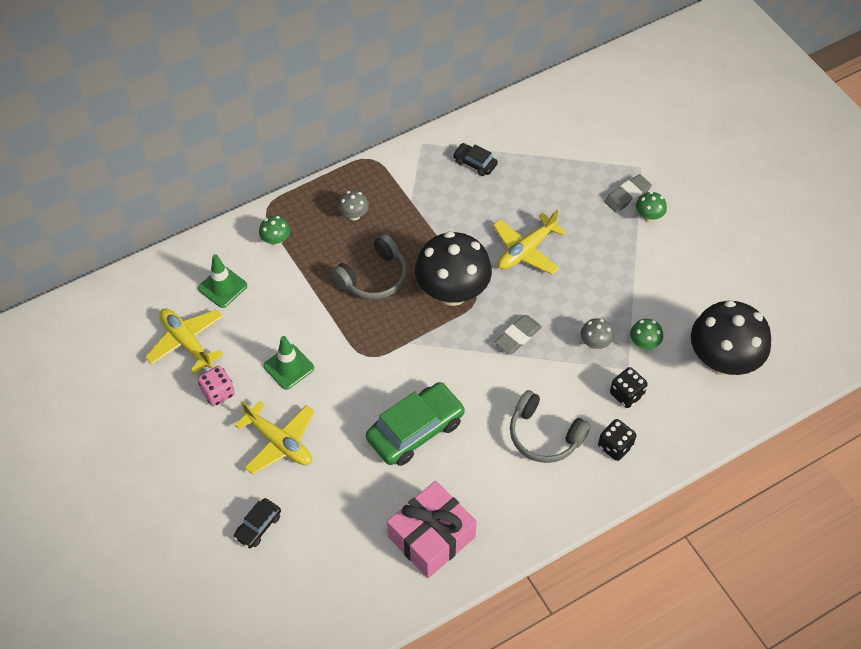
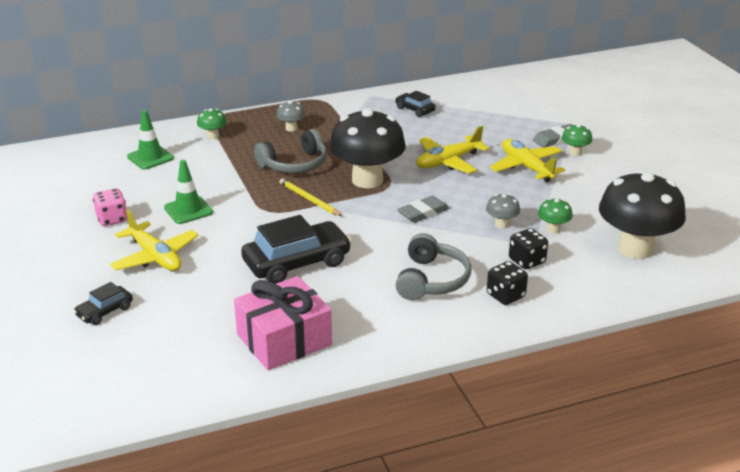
camera: 10 degrees right, 25 degrees down
(186, 342) = (99, 186): yellow plane -> yellow plane (526, 167)
(403, 332) = (309, 199): none -> yellow pencil
(415, 430) = (297, 263): green car -> black car
(544, 435) = (431, 280): grey headphones -> grey headphones turned 120 degrees counterclockwise

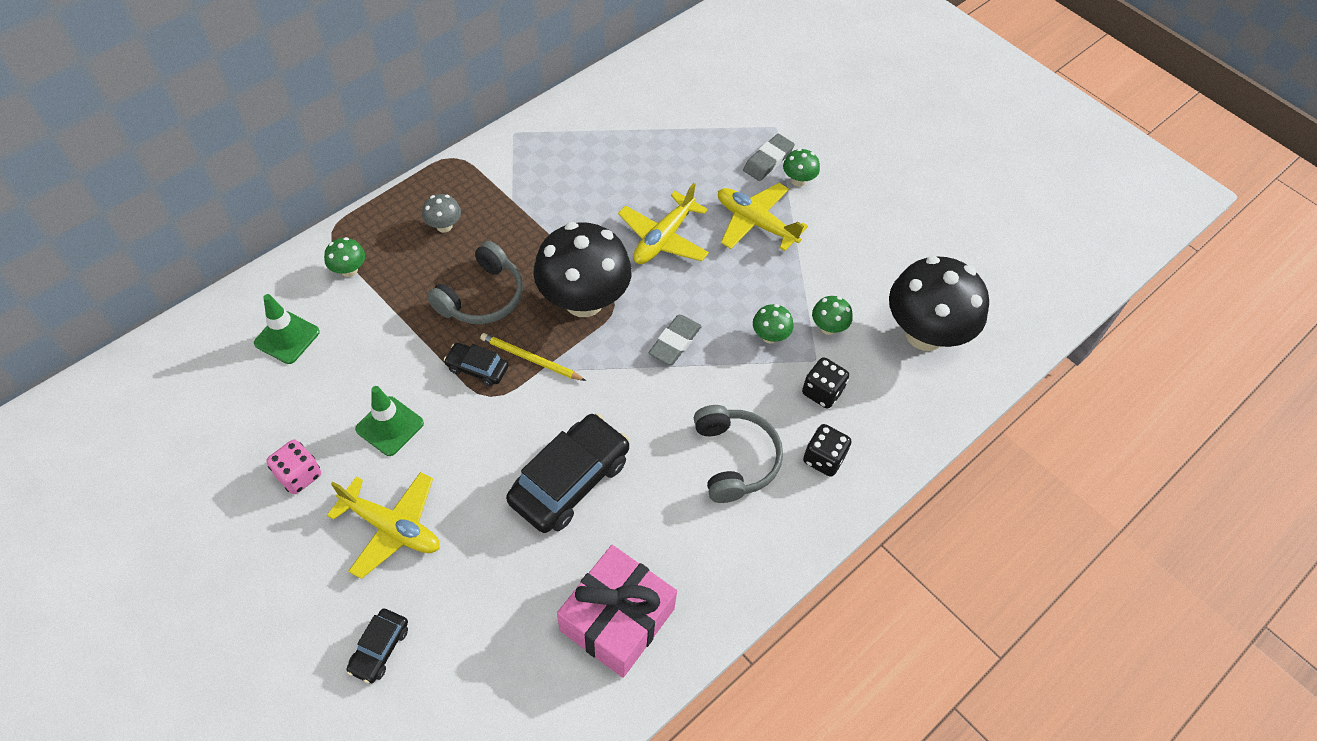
camera: 25 degrees left, 25 degrees up
(415, 109) = (581, 147): black car -> black car (477, 368)
(501, 224) = (770, 336): grey mushroom -> green mushroom

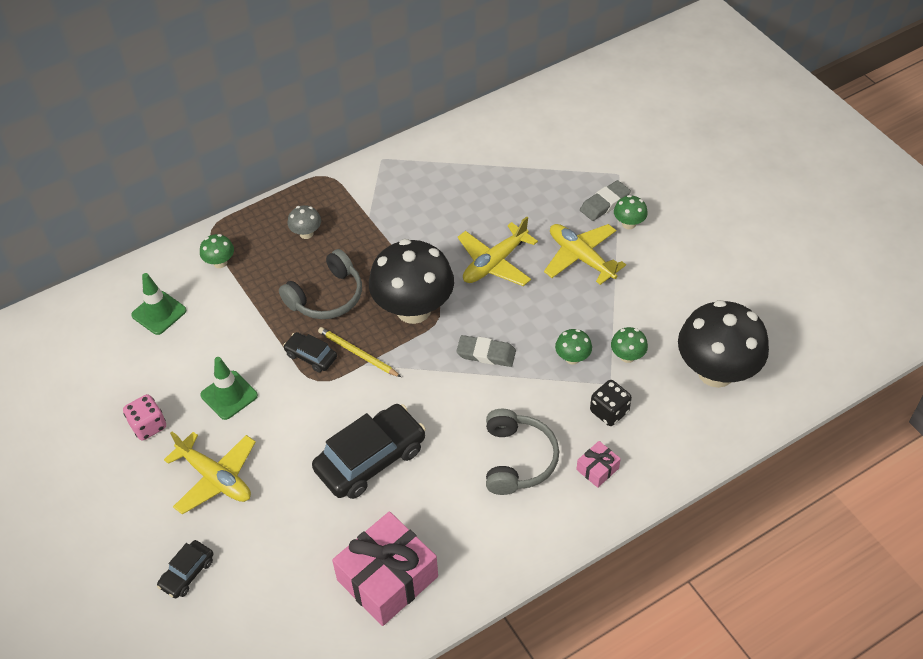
camera: 15 degrees right, 5 degrees down
(675, 342) = (486, 354): grey eraser -> grey eraser turned 60 degrees clockwise
(823, 458) = (597, 469): black dice -> pink gift

